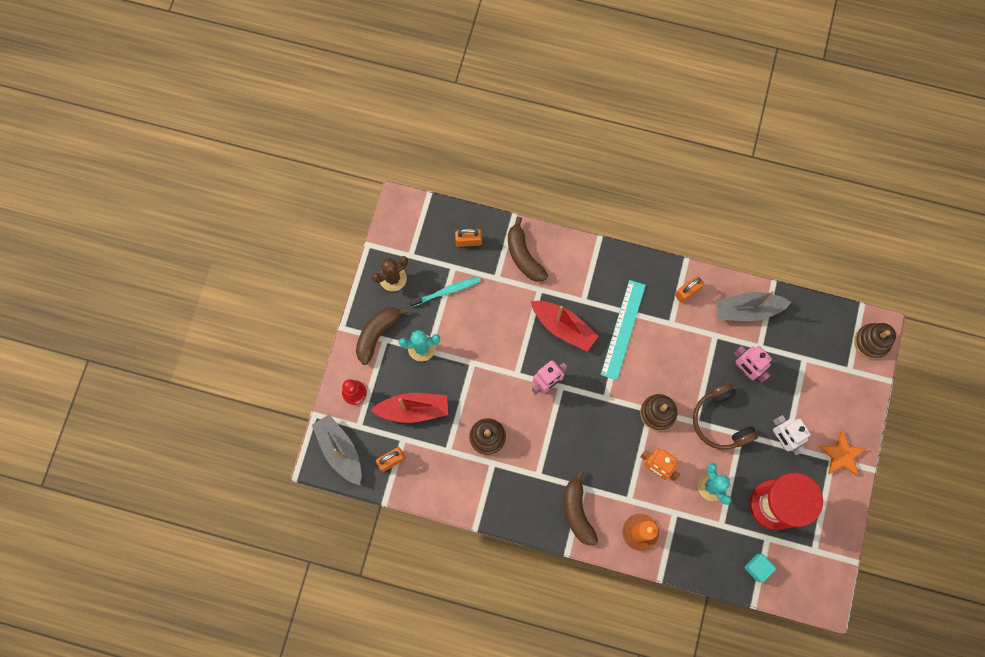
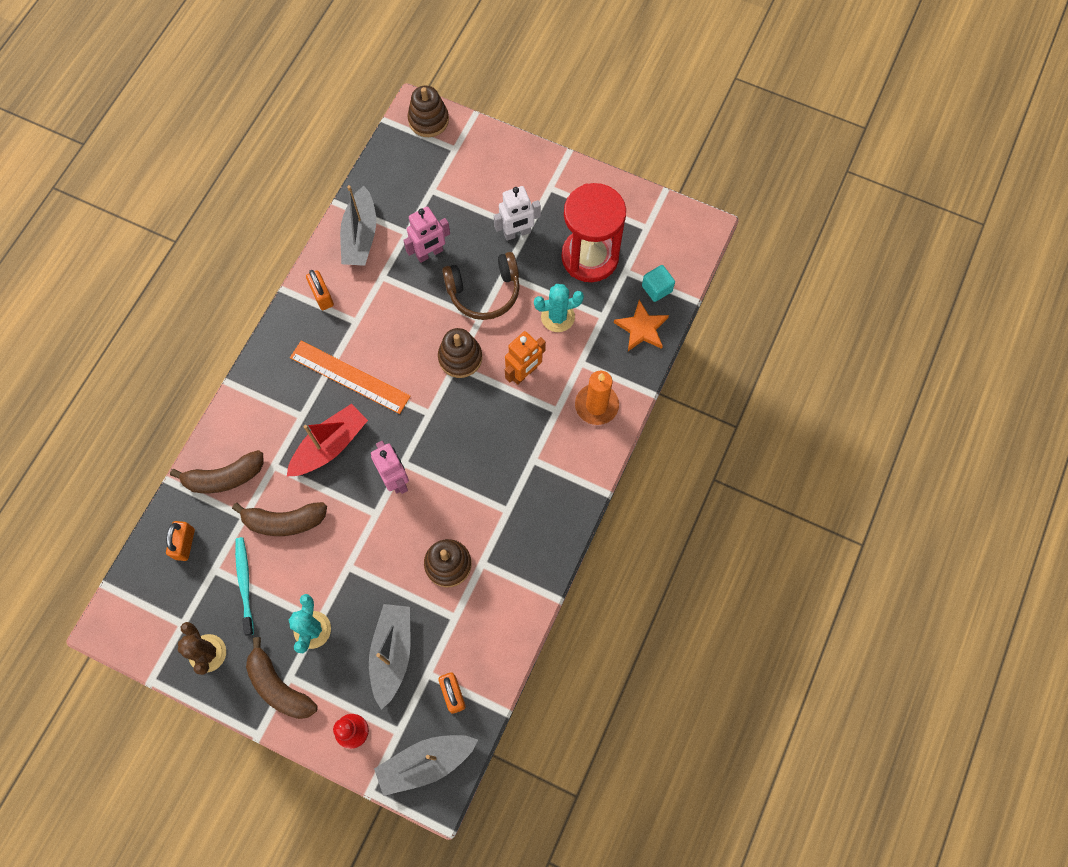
camera: 80 degrees left, 5 degrees down
(413, 409) = (392, 654): red boat -> grey boat
(577, 511) = (560, 472): brown banana -> brown banana (284, 521)
(623, 329) = (349, 377): turquoise ruler -> orange ruler
(841, 455) = (547, 178): orange star -> orange star (641, 328)

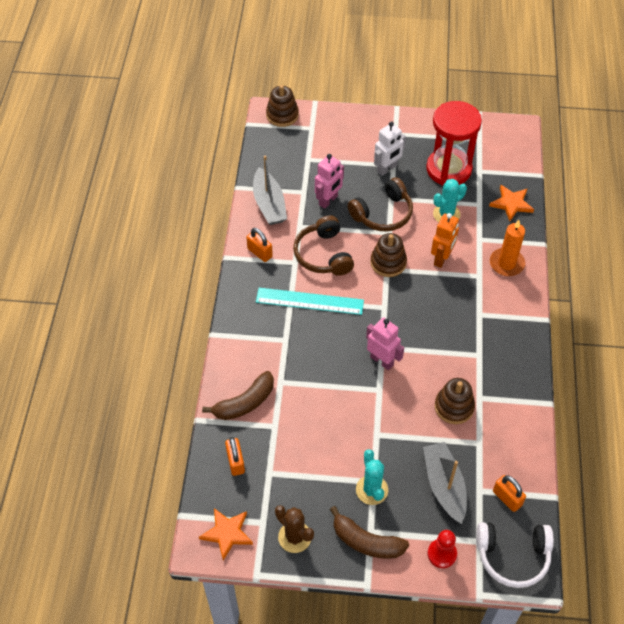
camera: 20 degrees left, 15 degrees down
(141, 623) = (227, 533): none -> orange star
(245, 583) = (300, 475): turquoise toothbrush -> none
(284, 521) = (309, 419): brown banana -> none
(330, 446) = (318, 354): red boat -> none
(349, 377) = (309, 301): orange ruler -> turquoise ruler
(391, 322) = (323, 254): none -> brown headphones
(426, 763) = (512, 556): grey boat -> white headphones
(657, 288) = (508, 175): turquoise cube -> none

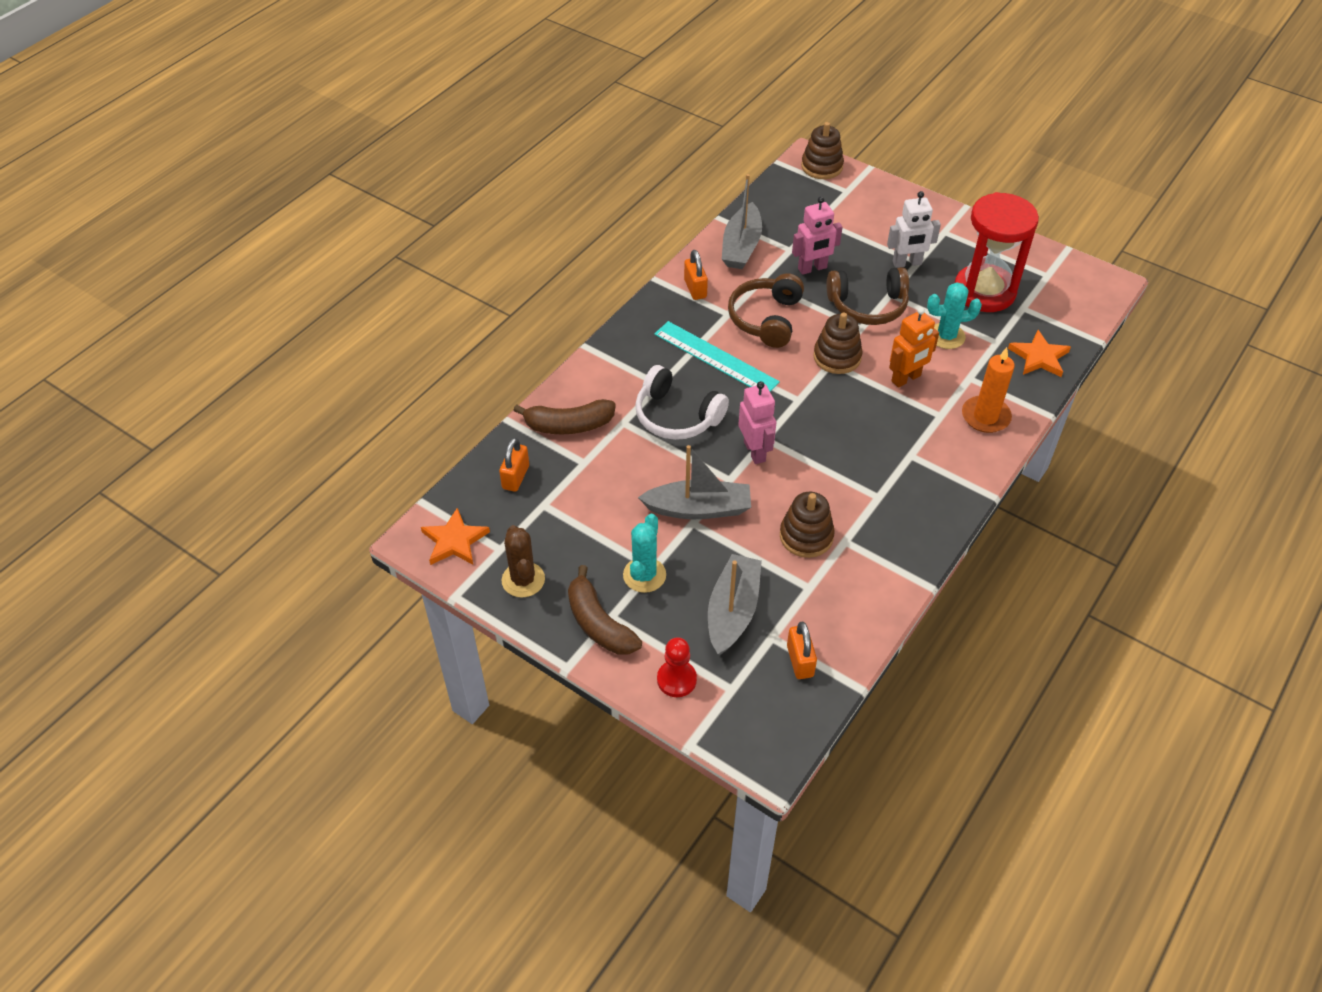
camera: 30 degrees right, 5 degrees down
(374, 422) = (698, 508): none -> grey boat
(512, 556) = (760, 725): white headphones -> white headphones (676, 416)

